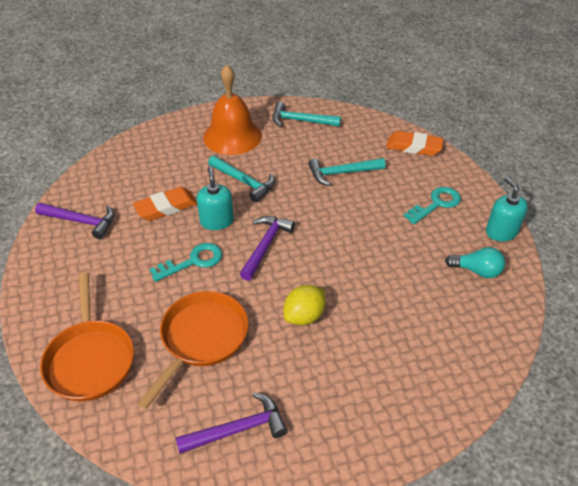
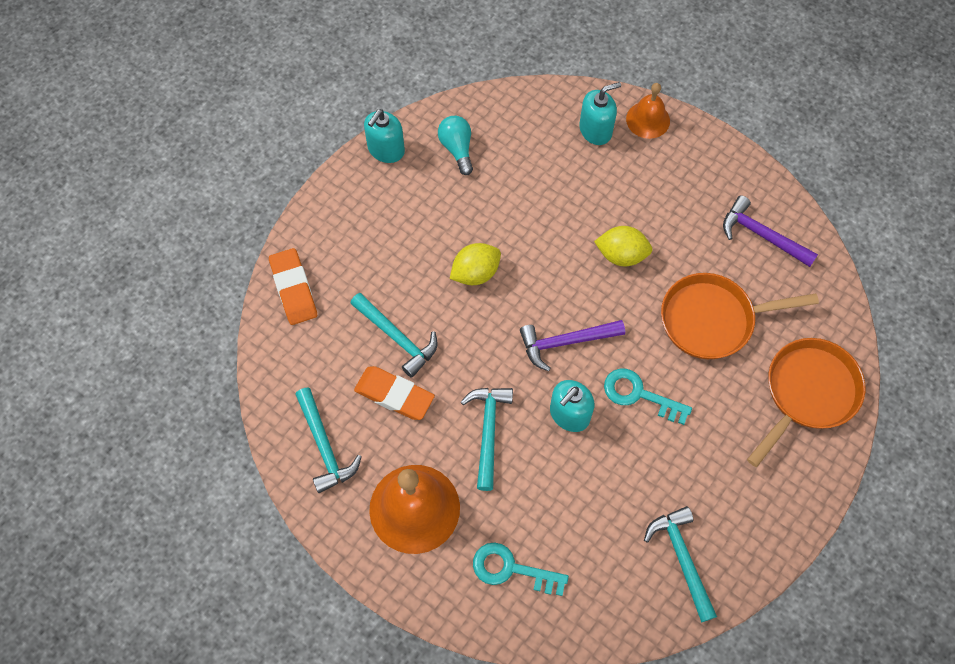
camera: 125 degrees left, 20 degrees up
(81, 221) = (682, 559): purple hammer -> turquoise hammer
(166, 207) = (591, 484): orange eraser -> orange eraser (394, 395)
(358, 228) = (475, 273): none -> yellow lemon
(425, 422) = (648, 120): none -> orange bell
(436, 204) = (383, 221): turquoise key -> turquoise key (511, 569)
(438, 372) = (595, 130): none -> turquoise soap dispenser

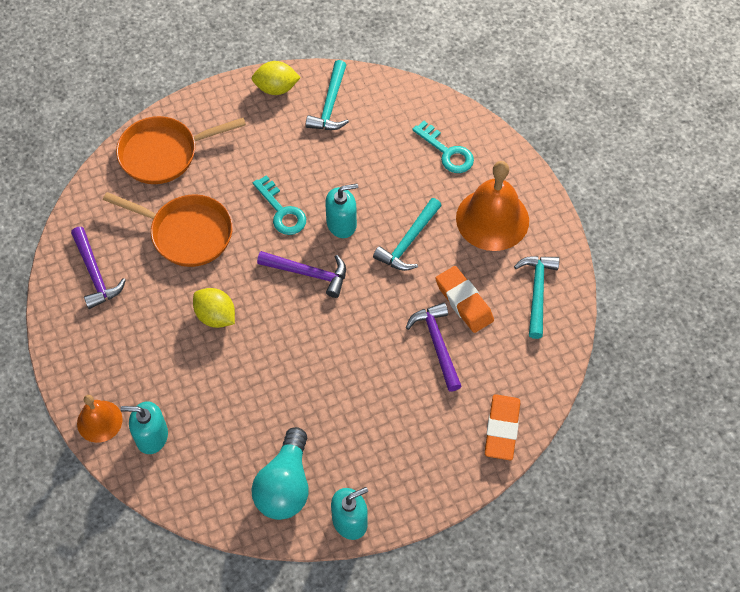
camera: 150 degrees left, 5 degrees down
(397, 337) = (437, 344): turquoise hammer -> purple hammer
(457, 149) = (285, 485): turquoise light bulb -> turquoise light bulb, size x1.59
(475, 273) = (342, 363): yellow lemon -> yellow lemon (276, 88)

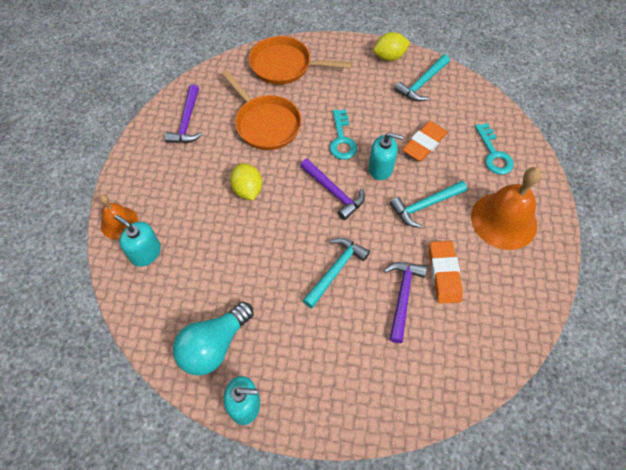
camera: 30 degrees right, 0 degrees up
(276, 88) = (389, 57): yellow lemon -> yellow lemon turned 45 degrees counterclockwise
(501, 429) = (417, 398): orange eraser -> orange eraser (424, 144)
(537, 292) = (511, 297): turquoise hammer -> turquoise hammer (335, 270)

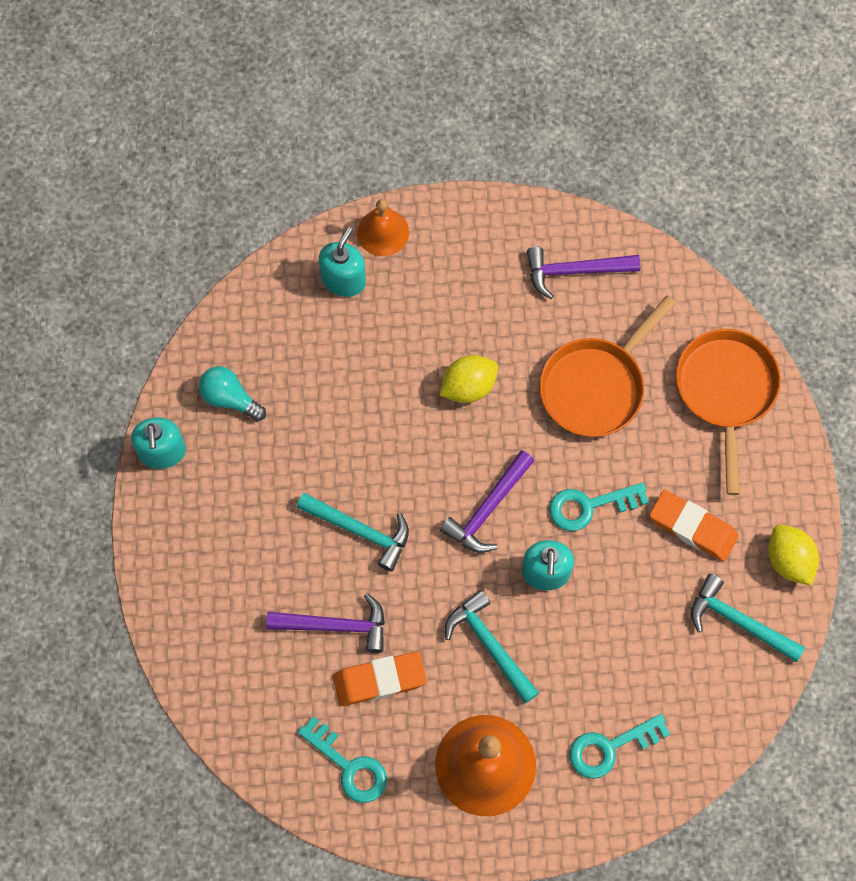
camera: 80 degrees right, 10 degrees up
(214, 345) = (230, 398): turquoise light bulb -> turquoise light bulb, size x0.63
(424, 144) = (607, 635): orange eraser -> orange eraser (692, 527)
(504, 302) = (349, 766): none -> turquoise key

